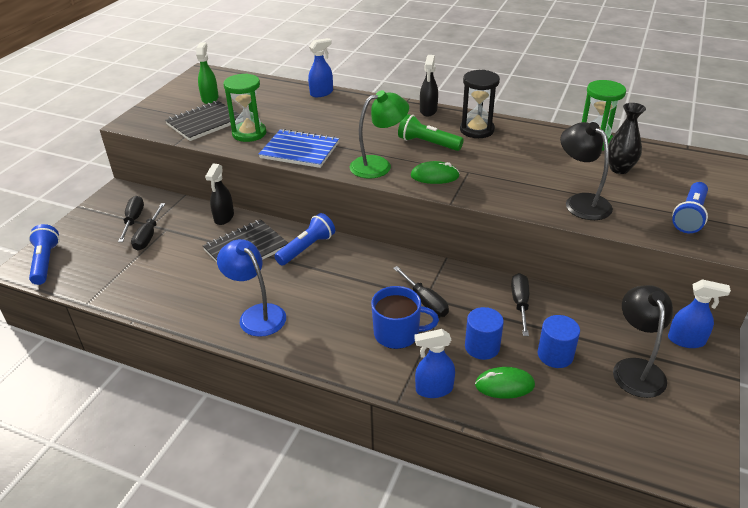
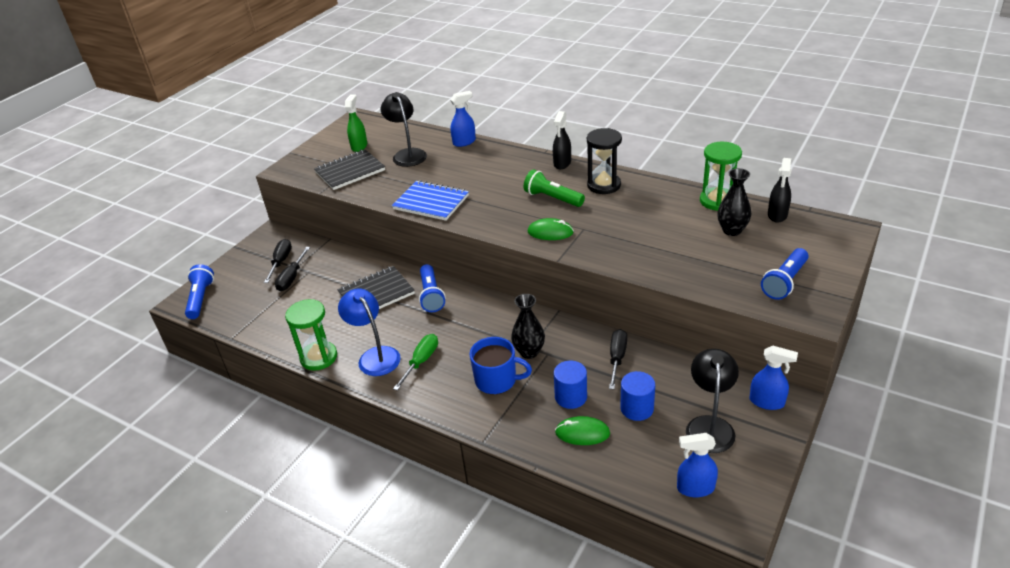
camera: 10 degrees right, 0 degrees up
(224, 217) = (361, 262): black spray bottle -> black spray bottle (777, 215)
(249, 133) = (388, 183): green hourglass -> green hourglass (319, 357)
(307, 248) = (431, 295): blue flashlight -> blue flashlight turned 120 degrees clockwise
(310, 317) = (421, 361): none -> green screwdriver
(378, 165) = (500, 219): green lamp -> none
(425, 302) = (529, 352): black screwdriver -> black vase
(434, 389) = (517, 433): blue spray bottle -> blue spray bottle (695, 488)
(581, 202) = (682, 263): black lamp -> black lamp (407, 154)

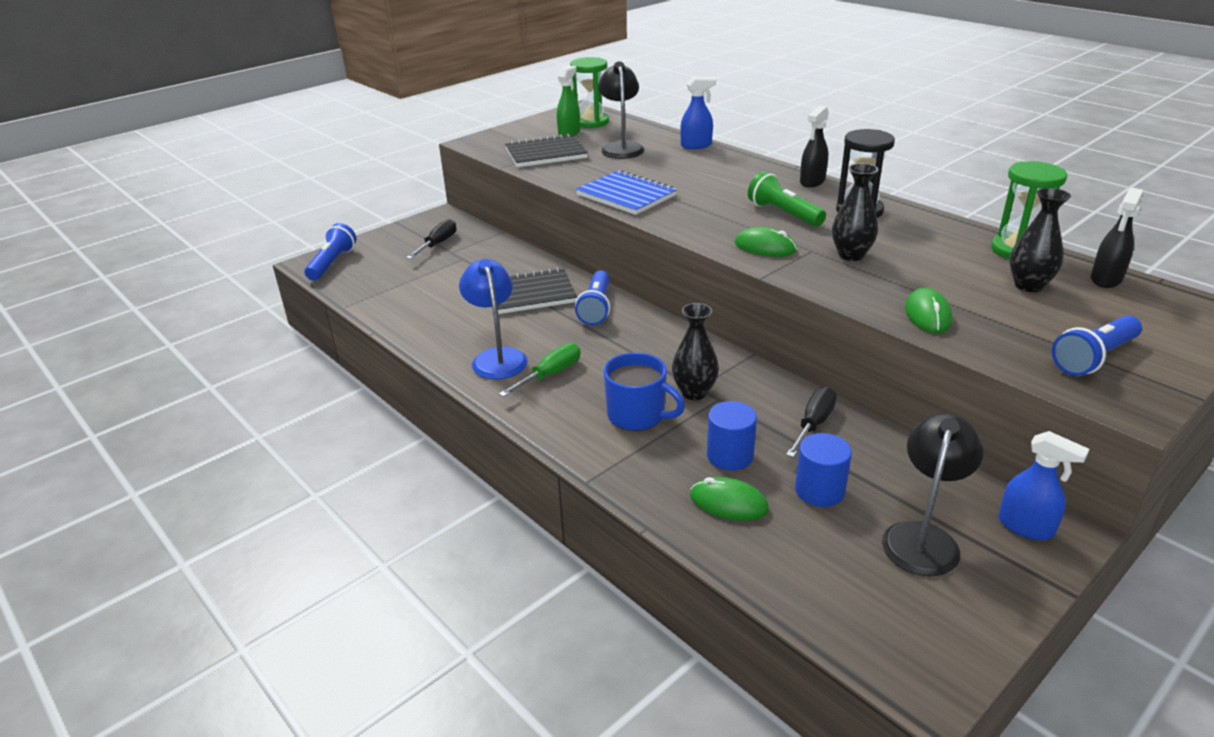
camera: 15 degrees right, 5 degrees down
(291, 278) = (441, 261): black screwdriver -> none
(319, 357) = (430, 345): green hourglass -> green hourglass (591, 122)
(611, 227) = (851, 255): none -> black vase
(676, 269) = (928, 315): none -> green mouse
(695, 488) = (872, 615): blue spray bottle -> none

